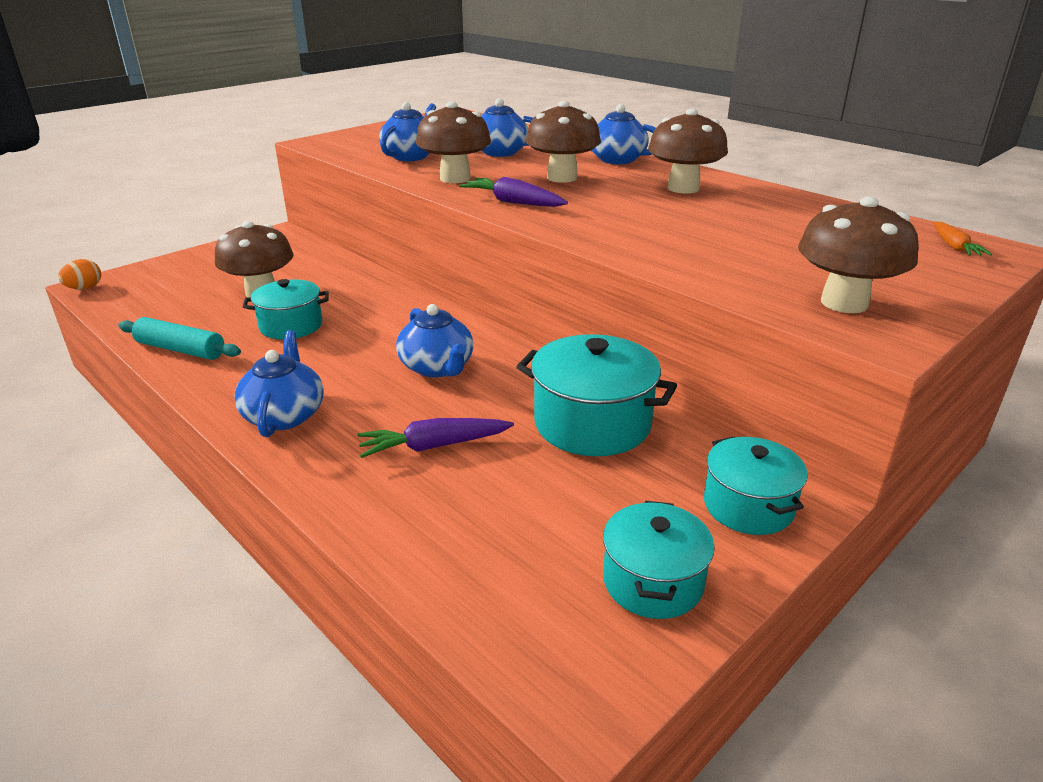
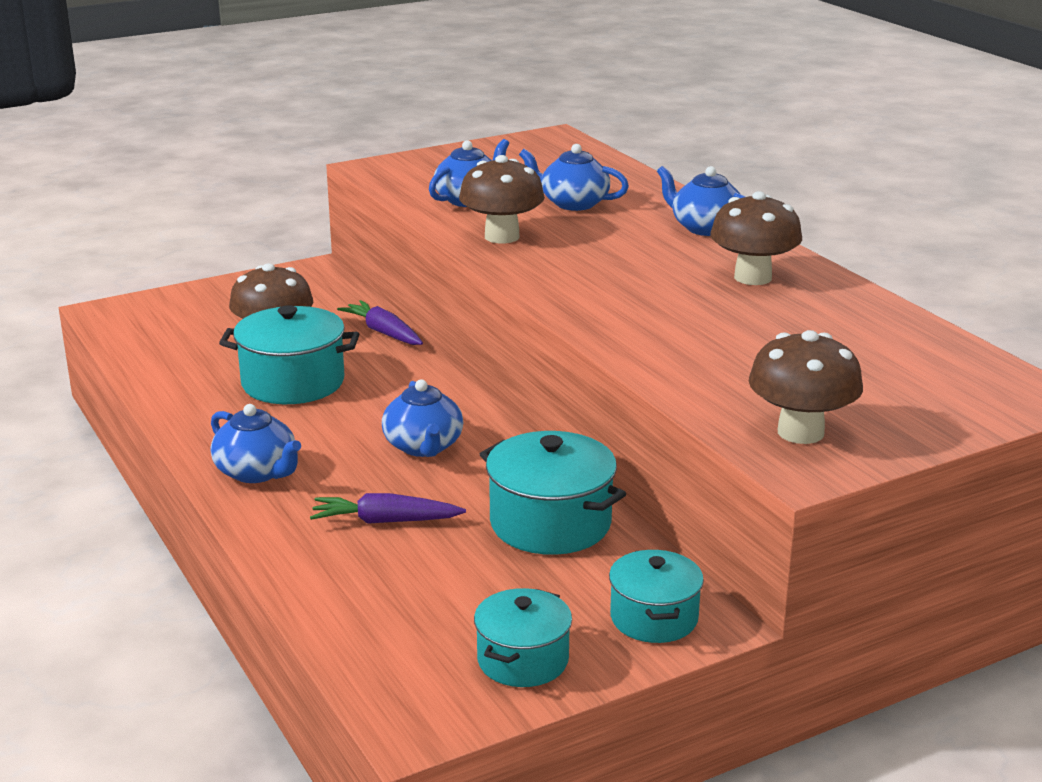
camera: 15 degrees right, 5 degrees down
(84, 288) = (97, 313): orange egg -> none
(181, 350) = (177, 394): turquoise rolling pin -> none
(285, 415) = (257, 472): blue teapot -> blue teapot turned 120 degrees clockwise
(291, 326) = (293, 382): turquoise pot -> turquoise pot, size x1.53
(513, 202) = (546, 276): purple carrot -> purple carrot (383, 332)
(562, 177) = (623, 248): brown mushroom -> none
(954, 246) = (993, 387): orange carrot -> none

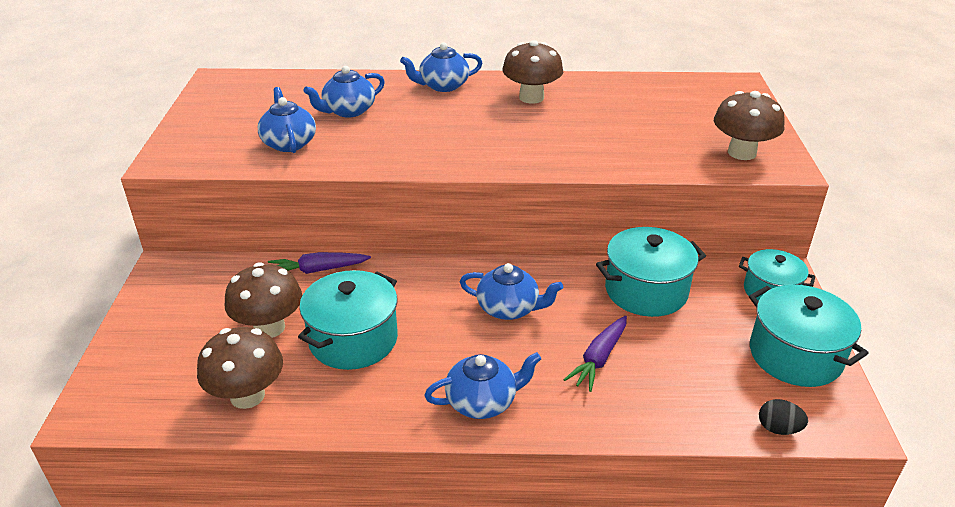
camera: 60 degrees left, 10 degrees up
(361, 668) = (778, 428): none -> black egg
(502, 237) = (373, 152): brown mushroom -> brown mushroom (247, 395)
(523, 660) = (795, 355): turquoise pot -> turquoise pot, size x1.53

